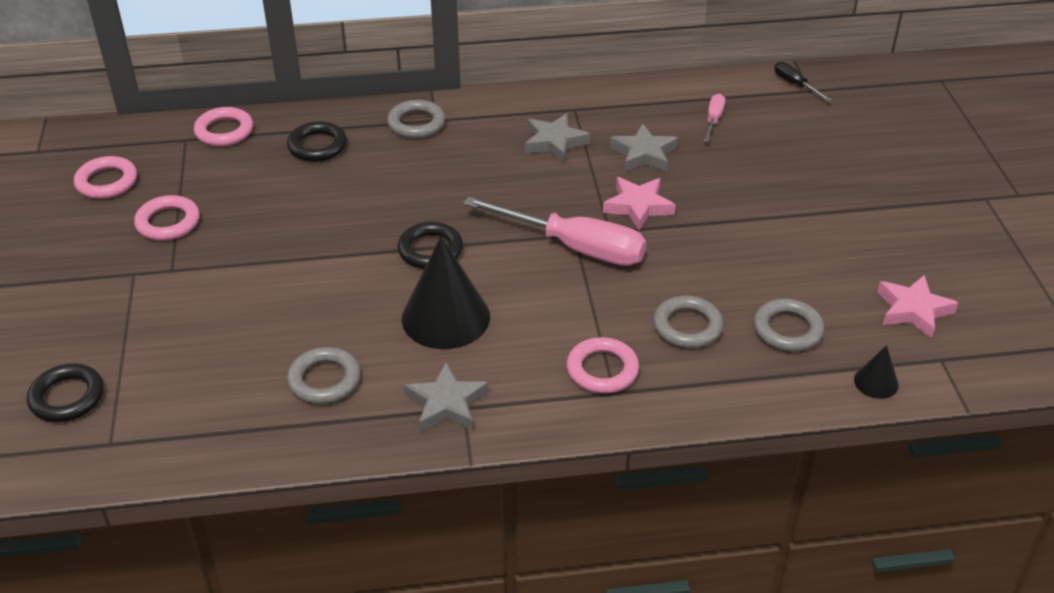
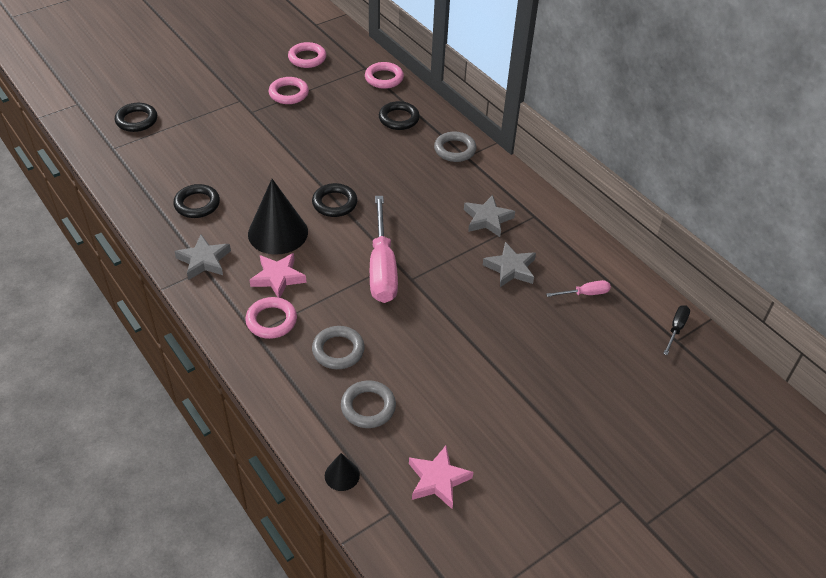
camera: 60 degrees right, 5 degrees up
(324, 380) = (197, 204): grey ring -> black ring
(638, 206) = (448, 285): pink star -> pink star (278, 278)

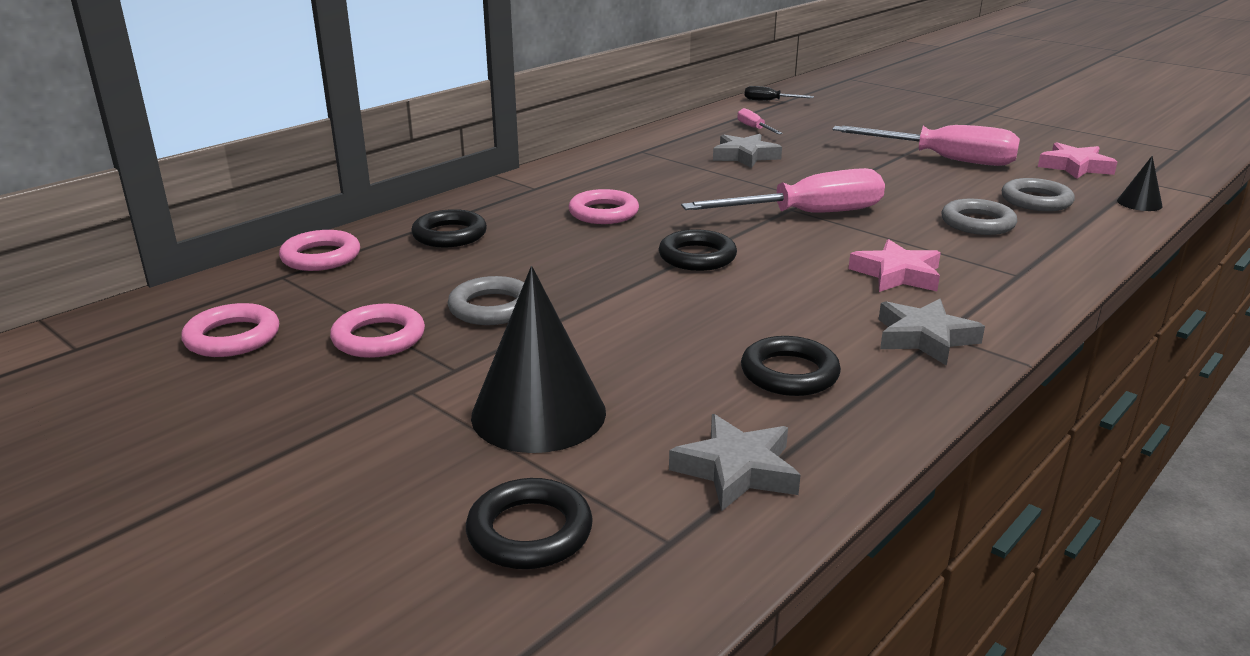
camera: 100 degrees left, 20 degrees down
(271, 320) = (982, 267): pink ring -> pink ring (603, 213)
(278, 233) = (801, 288): black cone -> black cone (538, 413)
(455, 150) = (522, 195): grey ring -> grey ring (492, 308)
(478, 391) = (944, 159): none -> pink screwdriver
(487, 219) = (664, 170): grey star -> grey star (736, 470)

